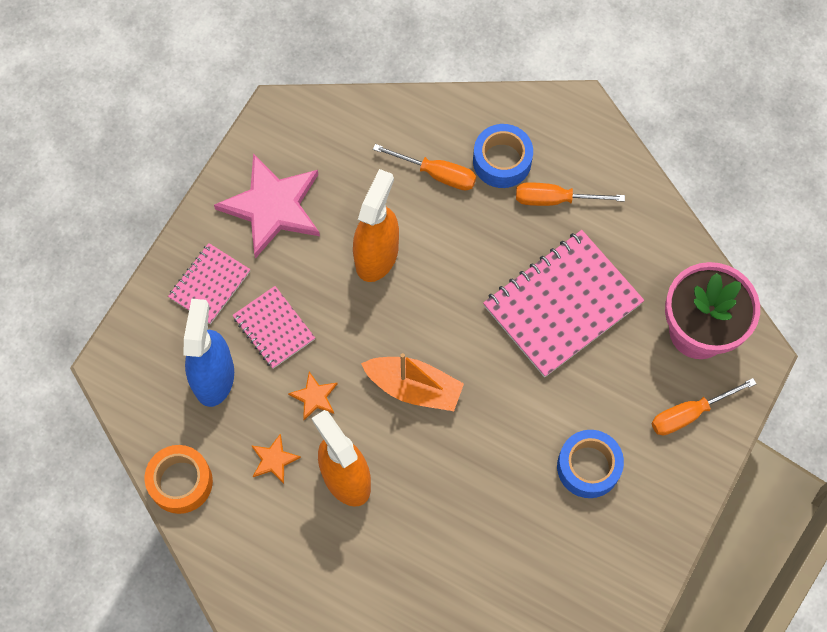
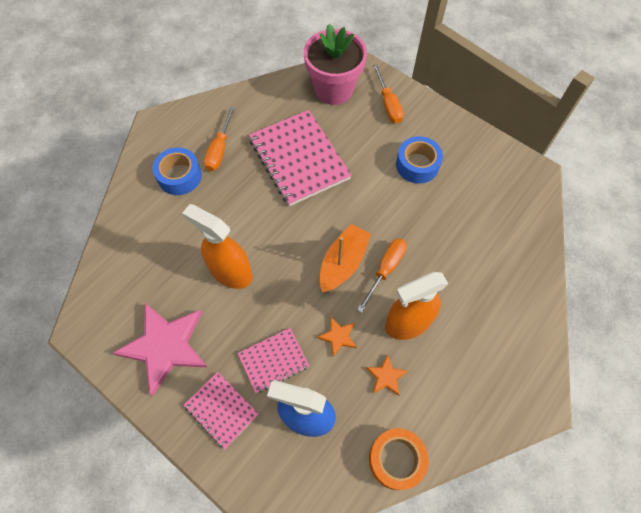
camera: 80 degrees left, 5 degrees down
(436, 174) = (175, 220): orange screwdriver -> orange screwdriver (385, 270)

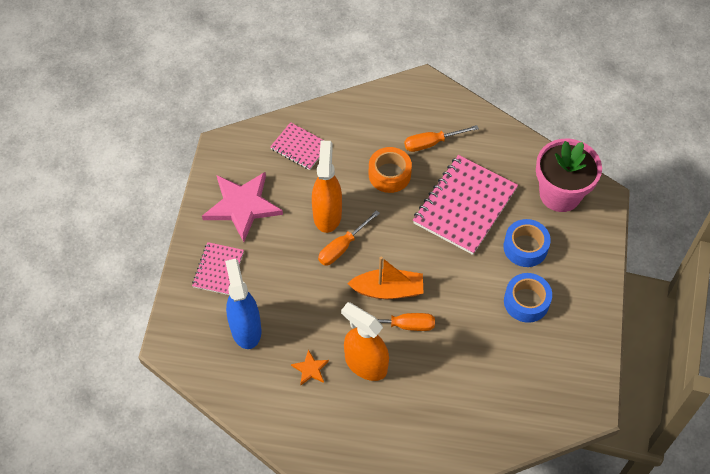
camera: 60 degrees right, 5 degrees down
(179, 176) = (386, 130): blue tape -> blue tape (525, 247)
(273, 360) = (275, 283): pink notebook -> pink notebook (300, 147)
(338, 336) = (322, 318): orange star -> none
(388, 104) = (577, 246): orange screwdriver -> orange screwdriver (342, 247)
(396, 459) = (250, 406): orange tape -> orange tape (389, 174)

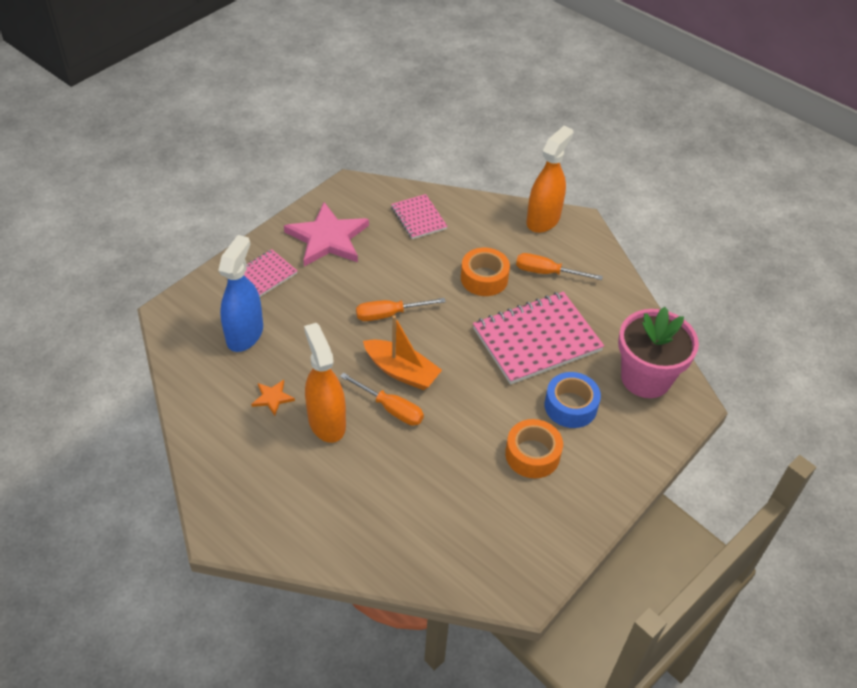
camera: 30 degrees right, 10 degrees down
(327, 214) = (398, 282): orange spray bottle -> orange spray bottle (543, 220)
(526, 301) = (532, 454): blue tape -> orange tape

